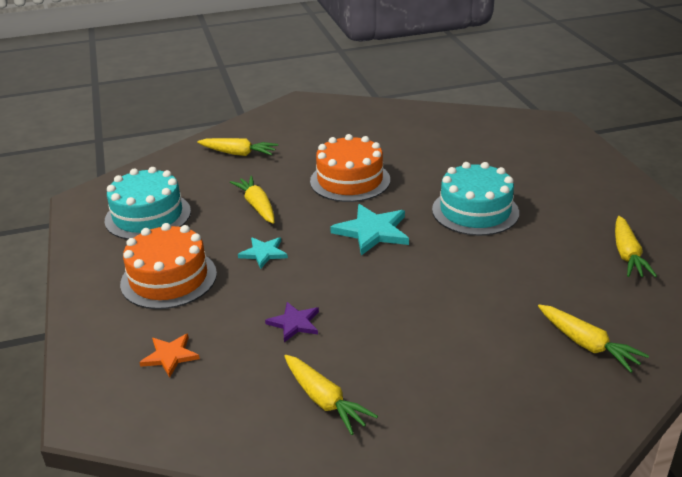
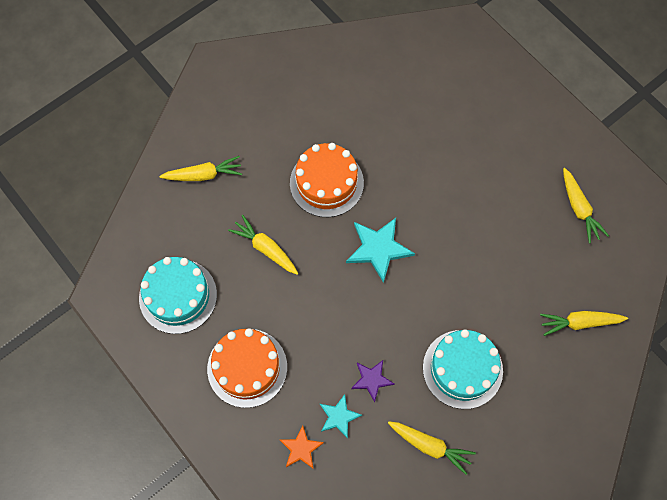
camera: 25 degrees left, 35 degrees up
(263, 253) = (305, 309): turquoise star -> turquoise star (339, 416)
(475, 211) = (448, 191): turquoise cake -> turquoise cake (462, 369)
(587, 345) = (579, 323): yellow carrot -> yellow carrot turned 150 degrees clockwise

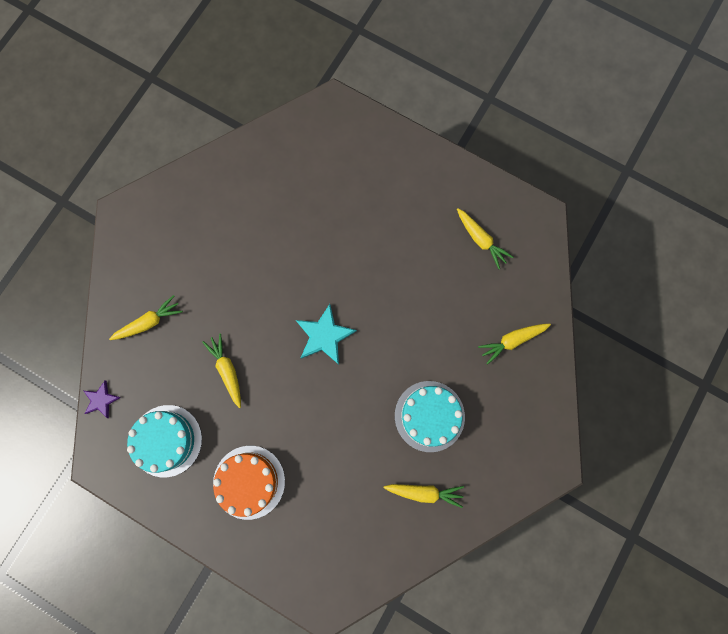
camera: 20 degrees left, 10 degrees up
(265, 248) = (227, 370): yellow carrot -> yellow carrot turned 45 degrees clockwise
(301, 448) = (319, 535): orange star -> none
(326, 183) = (259, 291): orange cake -> none
(339, 416) = (341, 495): turquoise star -> none
(372, 379) = (357, 453): purple star -> purple star (101, 400)

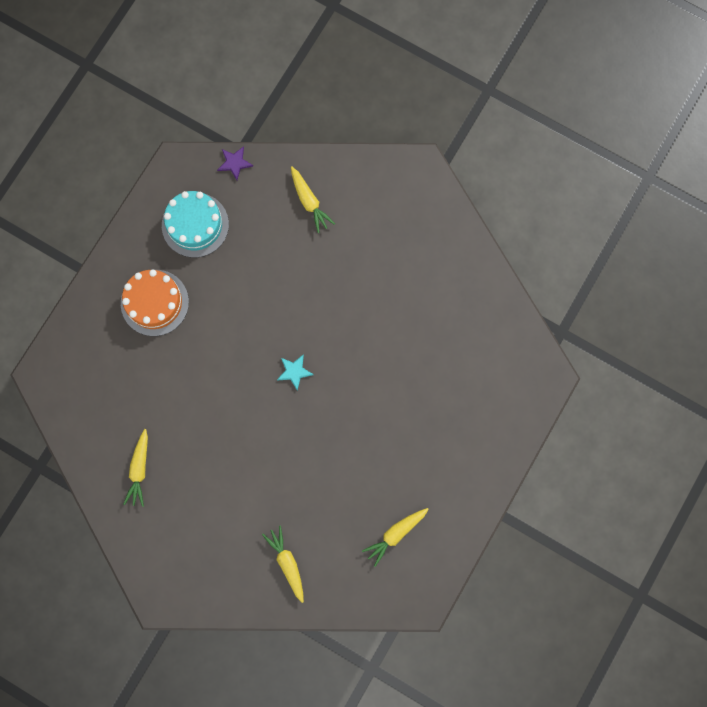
camera: 90 degrees right, 0 degrees up
(227, 370) = (261, 278): yellow carrot -> none
(324, 335) = (294, 371): turquoise star -> turquoise star, size x0.60
(429, 416) = (212, 476): turquoise cake -> none

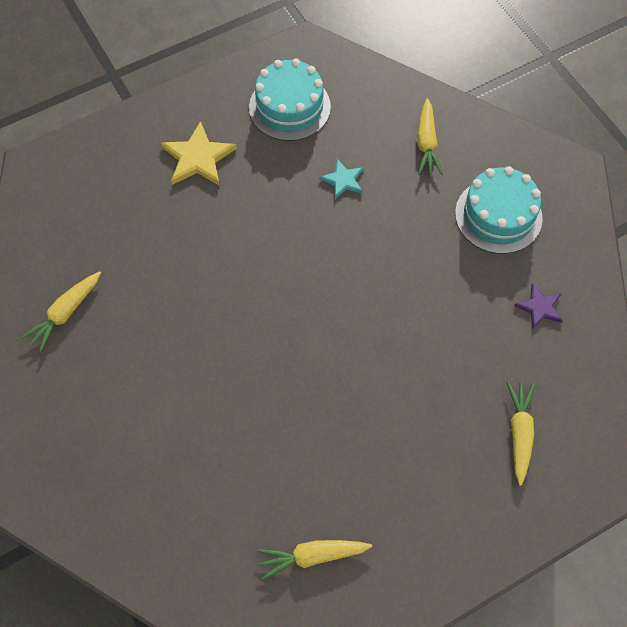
camera: 30 degrees right, 15 degrees down
(154, 302) = (198, 158): orange cake -> yellow star
(234, 163) = (368, 71): purple star -> purple star (540, 307)
(287, 563) = (159, 513): yellow carrot -> yellow carrot (519, 433)
(294, 371) = (304, 303): turquoise star -> turquoise star (343, 180)
(388, 233) = (498, 215): none -> turquoise cake

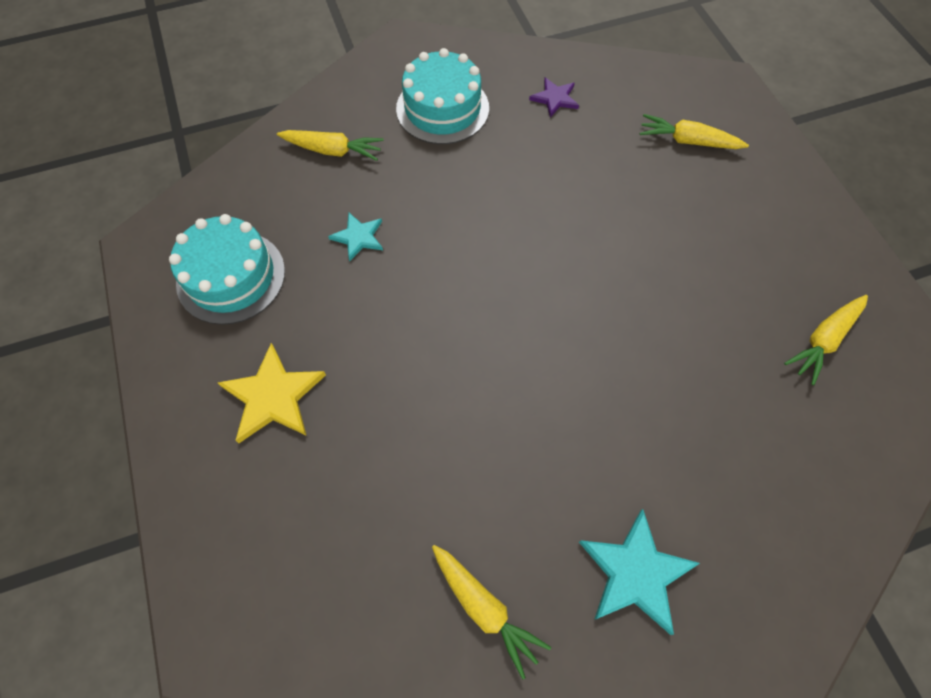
camera: 80 degrees left, 0 degrees up
(96, 408) = (635, 573): none -> turquoise star
(312, 556) = (823, 341): yellow carrot -> yellow carrot turned 45 degrees clockwise

